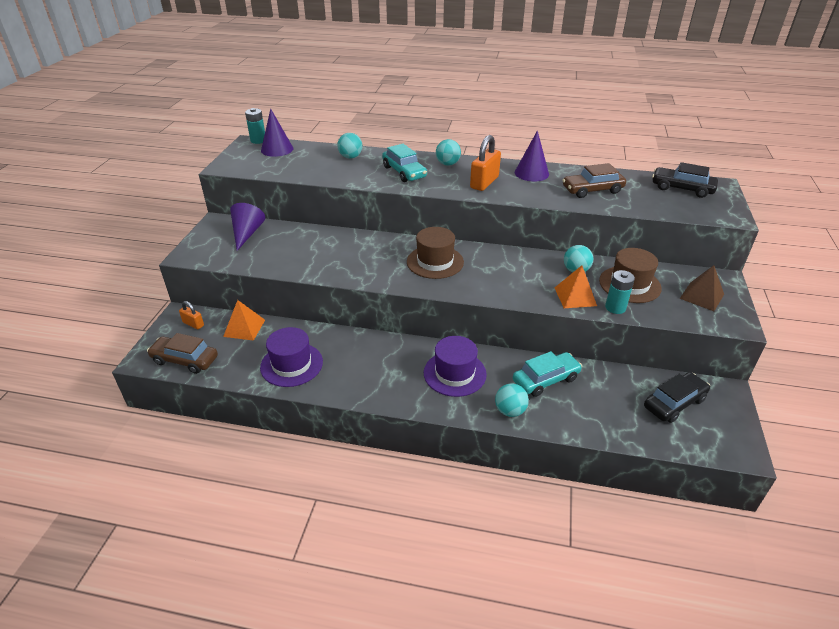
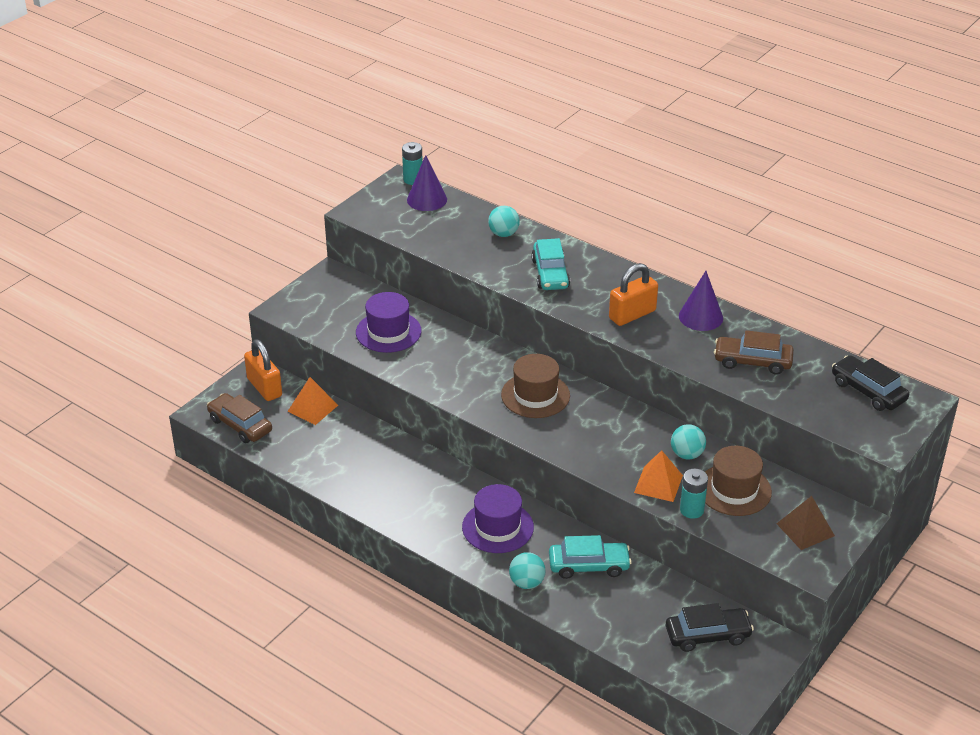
camera: 25 degrees right, 0 degrees up
(193, 324) = (264, 387): orange padlock -> orange padlock, size x1.79
(247, 233) = (354, 298): purple cone -> none
(291, 364) = (339, 463): purple hat -> purple hat (388, 332)
(447, 164) = (610, 275): turquoise ball -> none

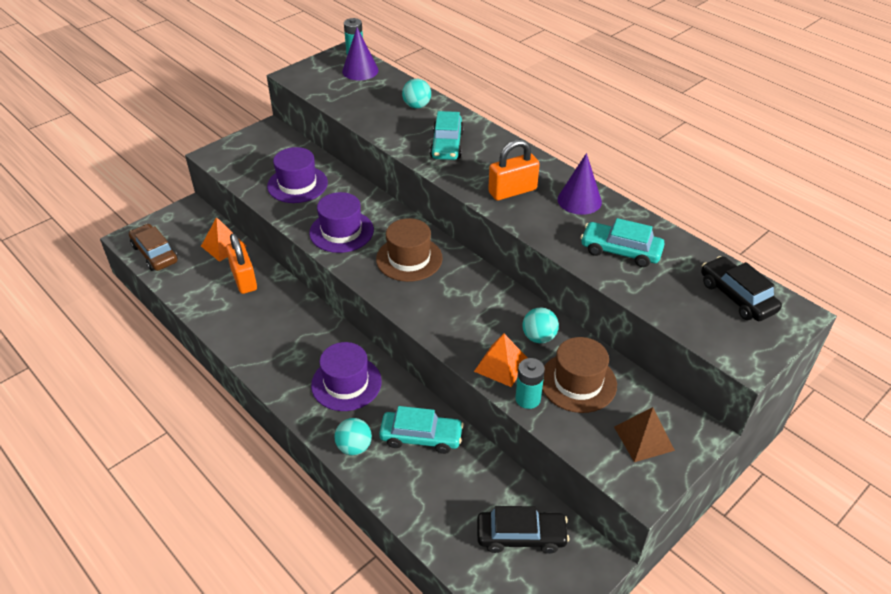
camera: 10 degrees right, 5 degrees up
(264, 387) = (190, 222): orange padlock -> orange padlock (244, 279)
(455, 376) = (341, 231): none -> purple hat
(752, 361) = (620, 251): brown car -> turquoise car

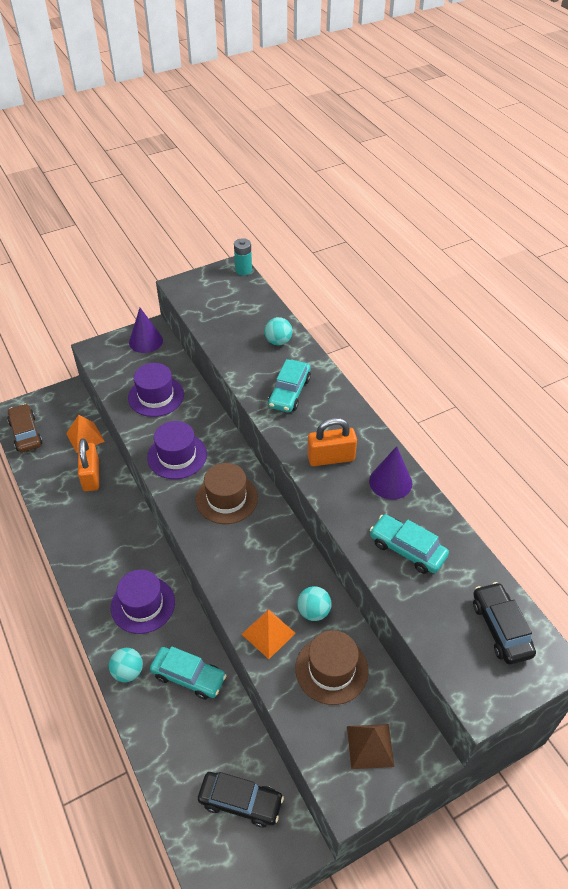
camera: 15 degrees right, 5 degrees up
(360, 71) = (241, 291): purple cone -> purple cone (146, 341)
(528, 399) = (279, 676): turquoise battery -> none

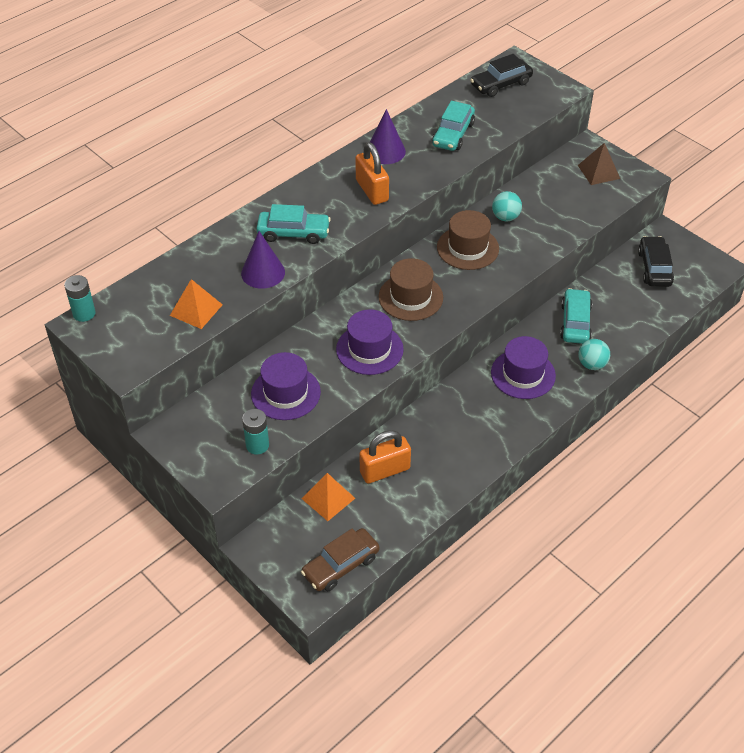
camera: 105 degrees left, 0 degrees up
(115, 373) = (257, 445): none -> turquoise battery
(146, 341) = (189, 432): purple cone -> purple cone (263, 272)
(268, 633) = (539, 240): orange pyramid -> orange pyramid (196, 310)
(278, 341) = (215, 256): turquoise ball -> none
(331, 669) = (551, 199): brown hat -> brown hat (467, 248)

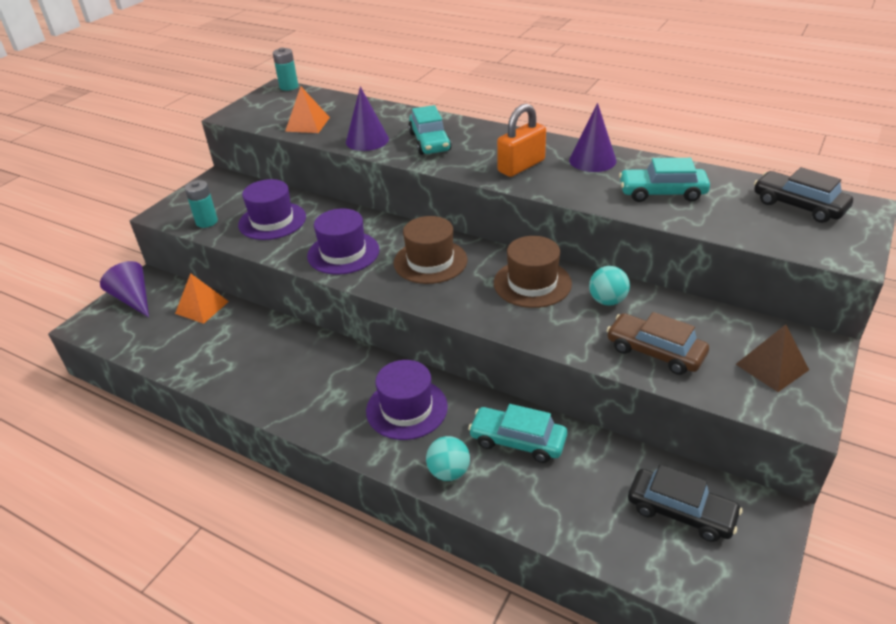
camera: 75 degrees right, 10 degrees down
(284, 557) = (133, 299): none -> purple cone
(340, 565) = (123, 333): brown car -> brown car (655, 352)
(385, 470) = (240, 334): orange padlock -> none
(575, 322) = (517, 441): turquoise car -> turquoise car turned 150 degrees counterclockwise
(654, 268) = (681, 512): black car -> black car turned 45 degrees clockwise

